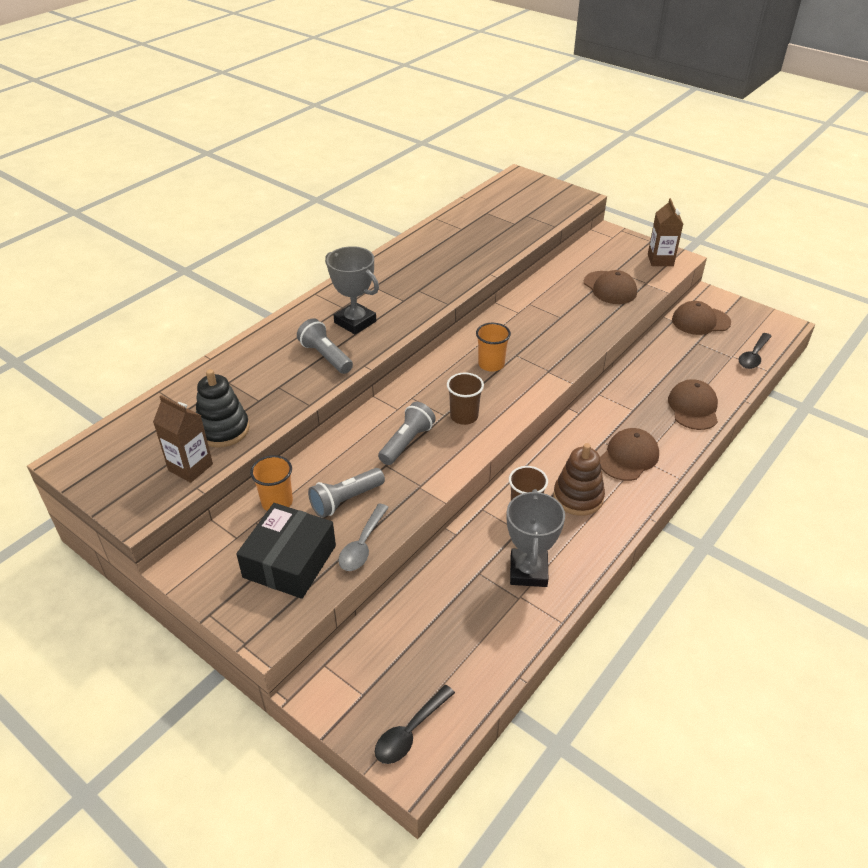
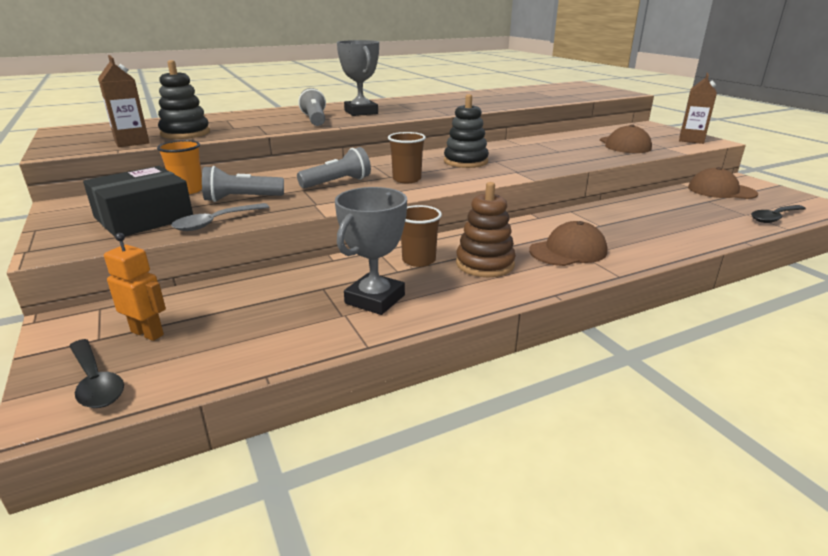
camera: 25 degrees right, 15 degrees down
(394, 674) = (148, 333): none -> orange robot
(410, 731) = (95, 382): black spoon -> black spoon turned 105 degrees counterclockwise
(491, 364) = (465, 161): orange cup -> black stacking toy
(693, 407) = (674, 235): brown cap -> none

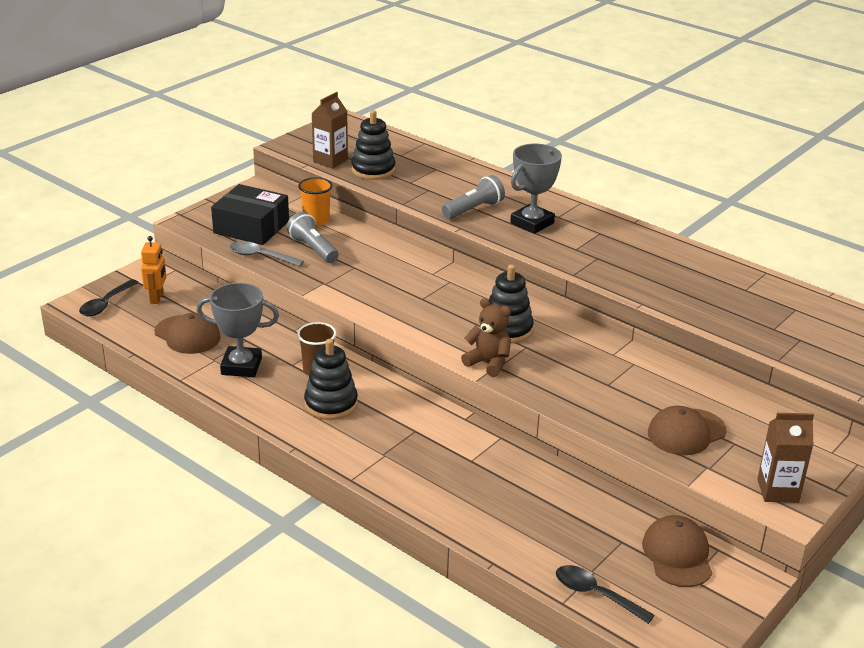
camera: 65 degrees right, 5 degrees up
(337, 183) = (383, 277): grey flashlight -> none
(407, 179) = (420, 309): brown cup -> none
(485, 264) = (331, 404): brown stacking toy -> black stacking toy
(510, 173) = (488, 363): none -> brown teddy bear
(568, 251) = (388, 446): brown cap -> brown cap (187, 335)

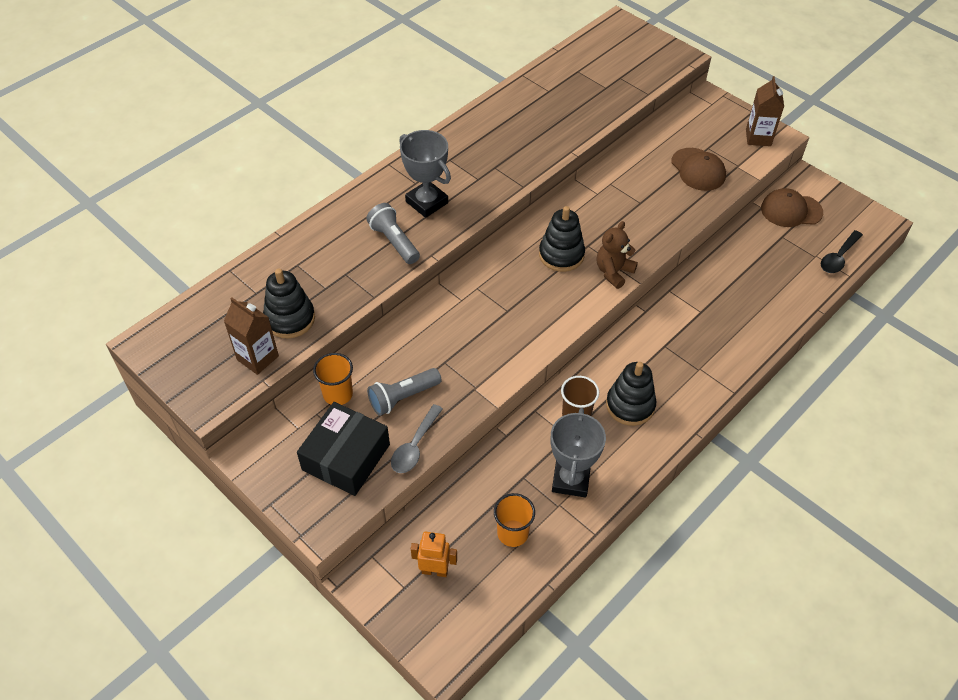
camera: 85 degrees left, 20 degrees up
(106, 304) = (443, 626): black spoon -> none
(187, 335) = (512, 533): brown cap -> orange cup

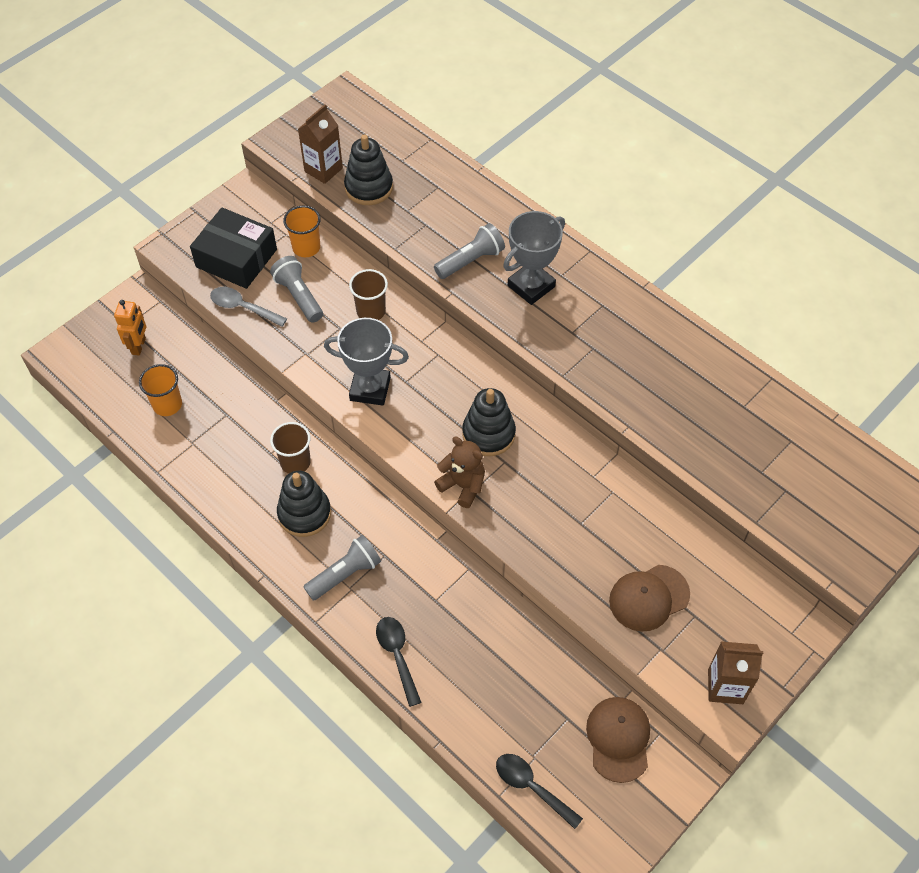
camera: 90 degrees right, 5 degrees up
(425, 338) = (371, 311): none -> brown cup
(570, 480) = (219, 454): grey trophy -> grey trophy (370, 389)
(686, 373) = (345, 574): none -> grey flashlight
(754, 336) = (397, 656): none -> black spoon

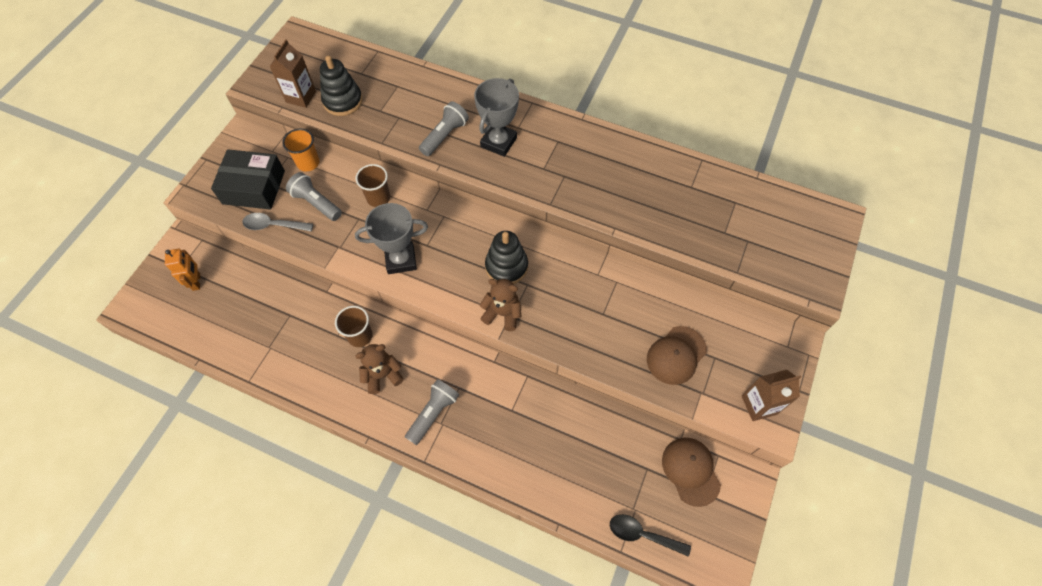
camera: 20 degrees left, 5 degrees up
(167, 404) = (237, 322): orange cup -> none
(304, 513) = (382, 375): black stacking toy -> brown teddy bear
(397, 656) = (499, 466): black spoon -> none

